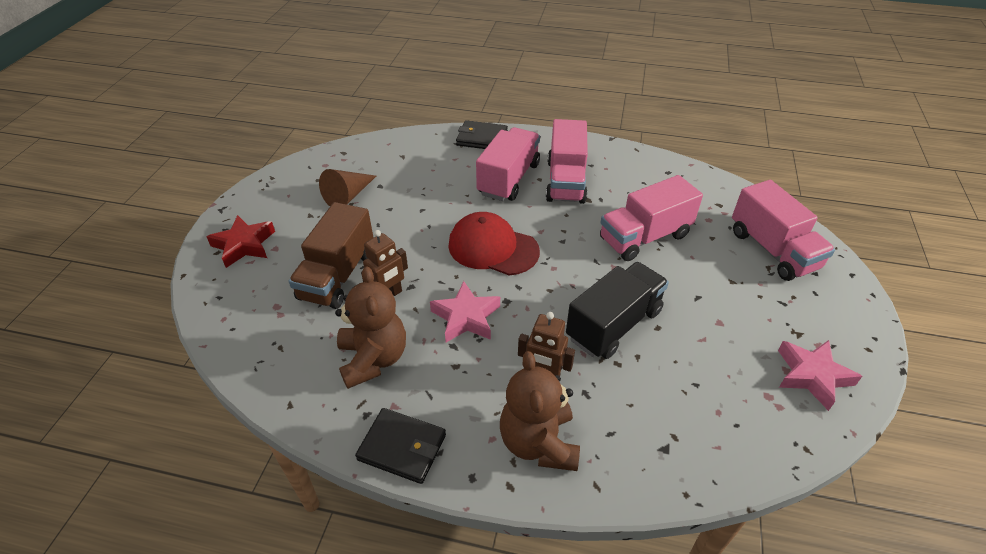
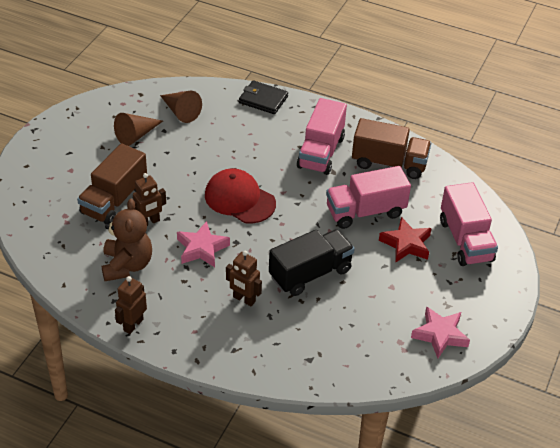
camera: 10 degrees right, 0 degrees up
(244, 245) = (47, 163): red star -> red star (406, 244)
(394, 164) = (180, 112): none -> brown cone
(402, 447) = (133, 325): black wallet -> brown robot
(508, 179) = (273, 142): pink truck -> none
(538, 442) = (225, 339): brown teddy bear -> none
(645, 181) = (389, 163): none -> brown truck

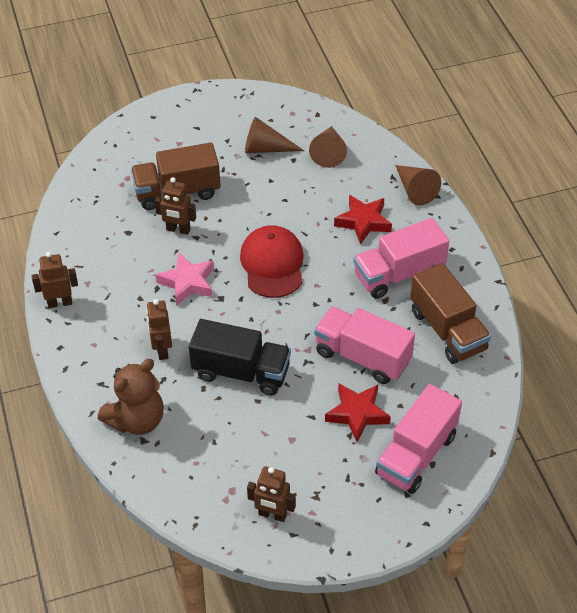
camera: 50 degrees right, 5 degrees up
(127, 265) = (117, 252): brown teddy bear -> brown teddy bear (137, 420)
(259, 137) = (363, 222): none -> red star
(263, 99) = (415, 190): black wallet -> brown cone
(440, 335) = (272, 515): pink star -> brown robot

